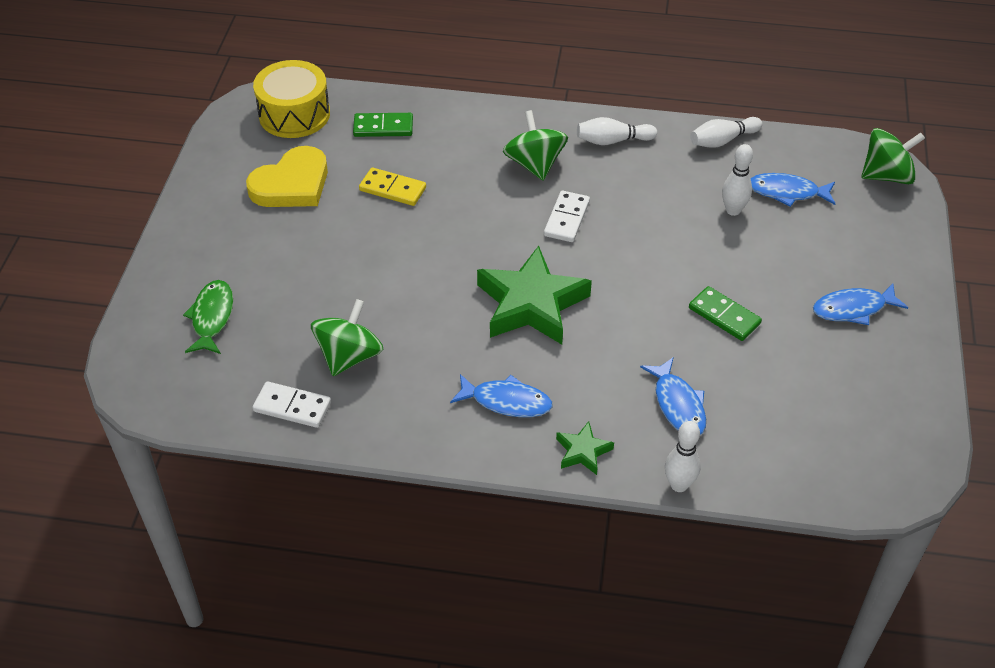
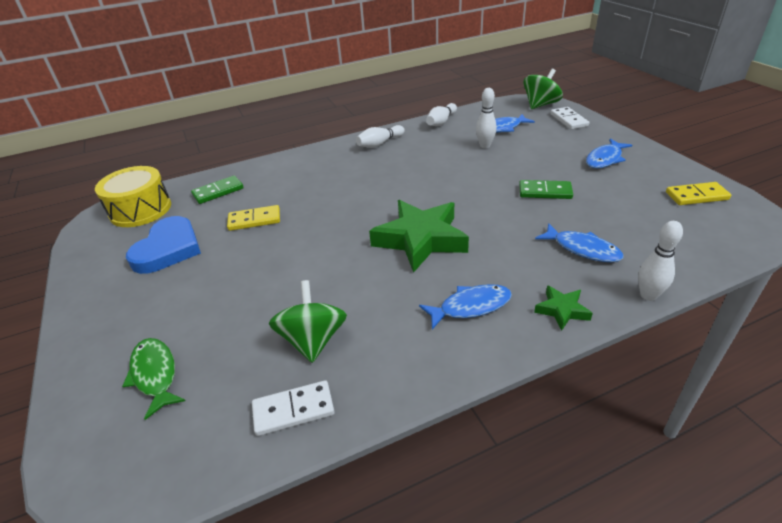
camera: 30 degrees left, 10 degrees down
(292, 184) = (168, 249): yellow heart -> blue heart
(534, 164) = (343, 171): green spinning top -> none
(567, 219) = (393, 187): white domino -> white domino (569, 120)
(888, 416) = (696, 196): none -> yellow domino

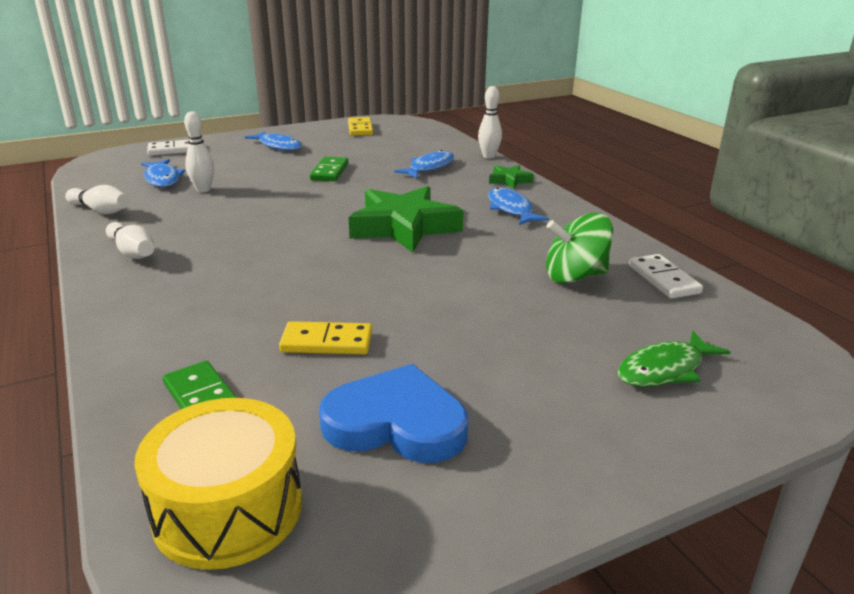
camera: 95 degrees left, 10 degrees down
(254, 220) = (327, 342): yellow domino -> yellow domino turned 75 degrees counterclockwise
(540, 105) = (115, 158): green spinning top -> none

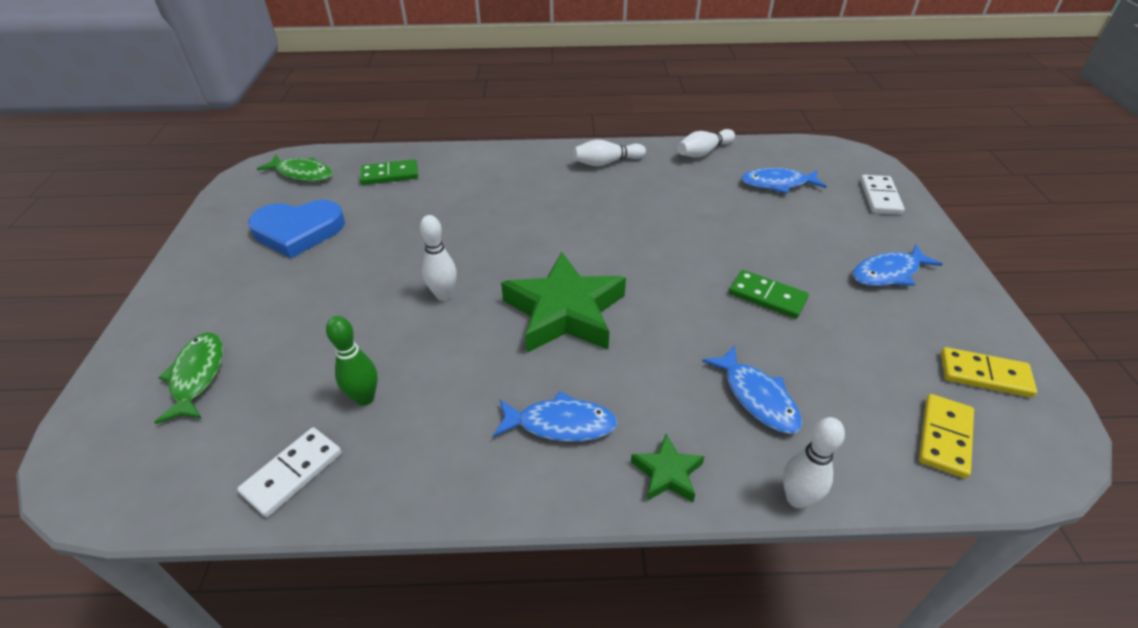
camera: 115 degrees right, 15 degrees up
(203, 190) = (735, 203): white bowling pin -> white bowling pin (444, 295)
(228, 509) = (302, 174): yellow drum -> green fish
(327, 342) = (403, 223): yellow domino -> yellow domino (944, 437)
(396, 423) = (298, 231): blue heart -> blue heart turned 45 degrees clockwise
(575, 276) = (365, 398): green spinning top -> green bowling pin
(663, 279) = (293, 473): white domino -> white domino turned 60 degrees counterclockwise

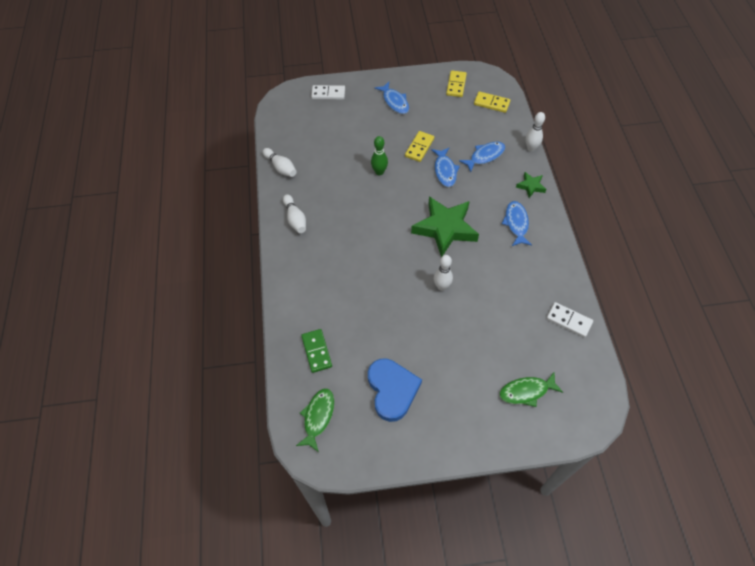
camera: 95 degrees left, 15 degrees up
(365, 398) = (521, 304): green bowling pin -> green bowling pin (379, 172)
(767, 296) = (419, 147): green domino -> yellow domino
(777, 184) = (317, 135): blue fish -> blue fish (445, 171)

